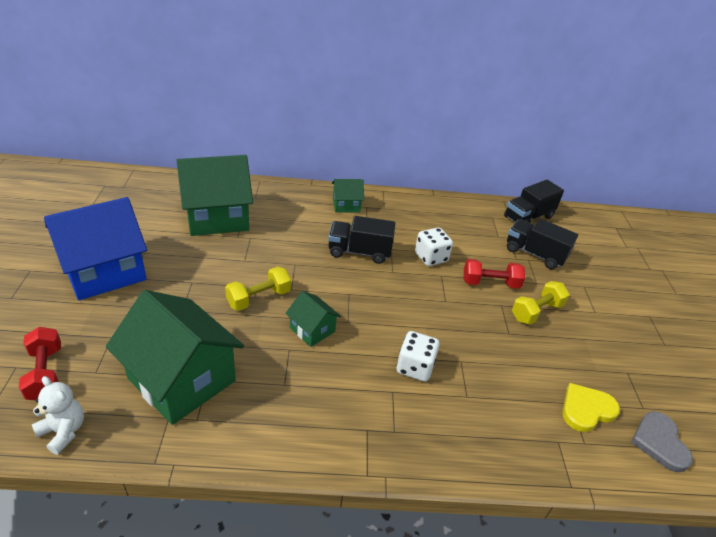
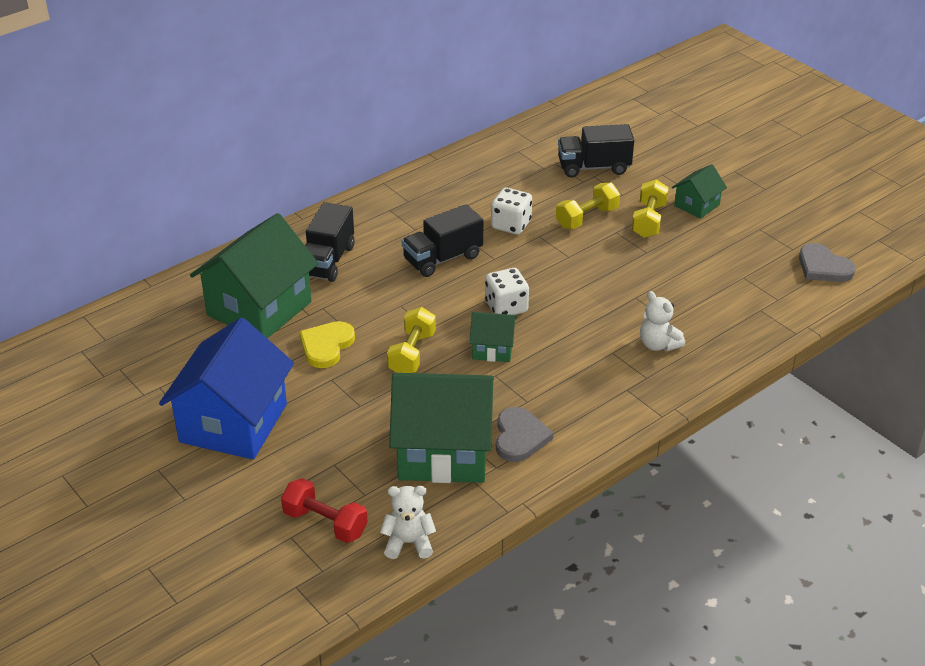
camera: 35 degrees left, 0 degrees up
(243, 408) = (520, 437): none -> grey heart
(346, 205) = (368, 220): green house -> green house (696, 205)
(415, 367) = (608, 324): white dice -> white dice (506, 307)
(435, 410) = (658, 344): none -> white teddy bear
(490, 283) = (587, 218): red dumbbell -> yellow dumbbell
(528, 217) = (549, 132): black truck -> black truck (327, 261)
(586, 409) = (757, 275): yellow heart -> yellow heart (326, 346)

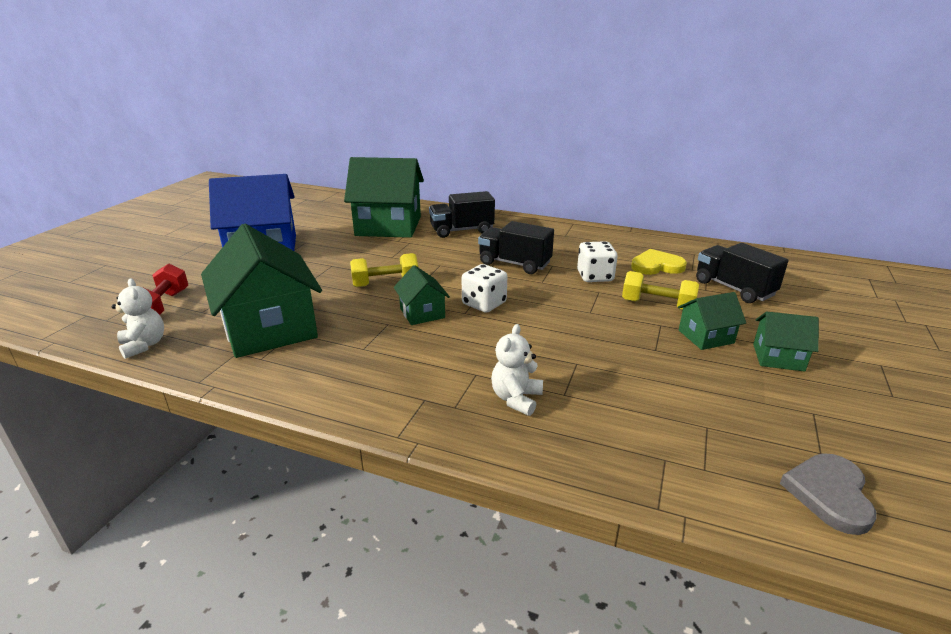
camera: 60 degrees right, 10 degrees down
(326, 346) = (367, 254): yellow heart -> yellow heart (656, 266)
(520, 437) = (309, 358): grey heart -> none
(648, 220) = (705, 337): yellow dumbbell -> green house

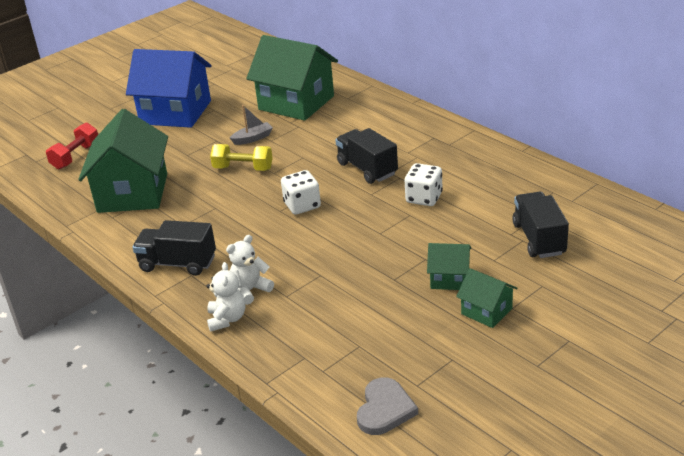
camera: 30 degrees right, 5 degrees up
(144, 345) = (48, 188): white teddy bear -> white teddy bear (227, 319)
(371, 258) = (253, 138): none -> grey boat
(422, 313) = (247, 203): green house -> none
(462, 230) = (357, 120): black truck -> black truck (178, 263)
(656, 266) = (496, 198): yellow heart -> none
(657, 305) = (445, 239): yellow dumbbell -> none
(829, 494) = (385, 409): grey heart -> grey heart turned 150 degrees clockwise

